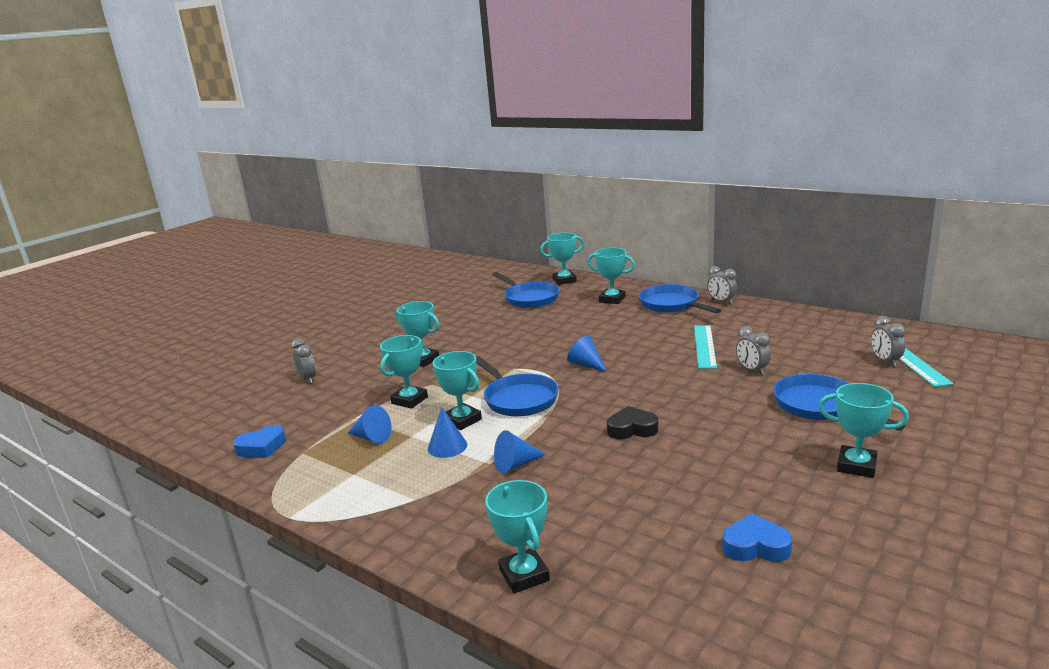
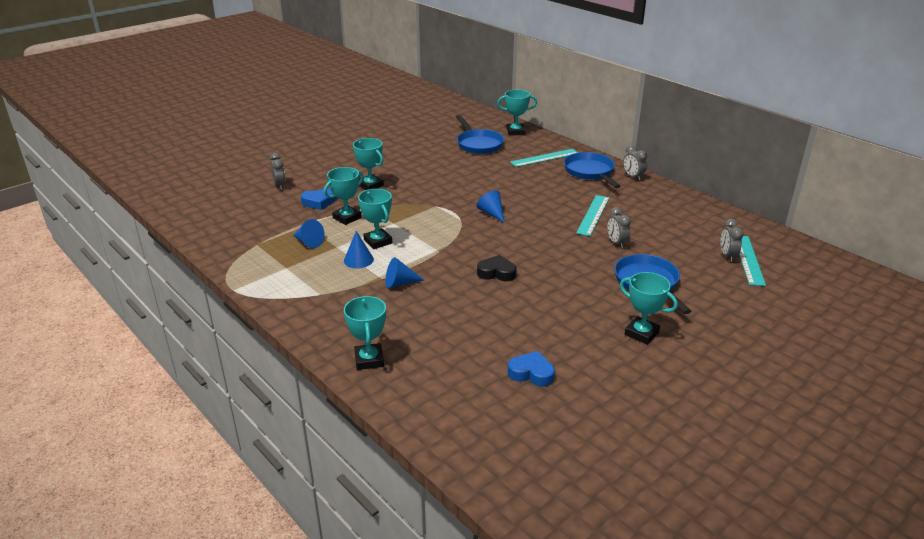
camera: 10 degrees right, 10 degrees up
(261, 447) = (230, 235): blue heart -> blue heart (318, 202)
(518, 399) = (426, 232): blue pan -> none
(612, 299) = (544, 158): turquoise trophy -> turquoise ruler

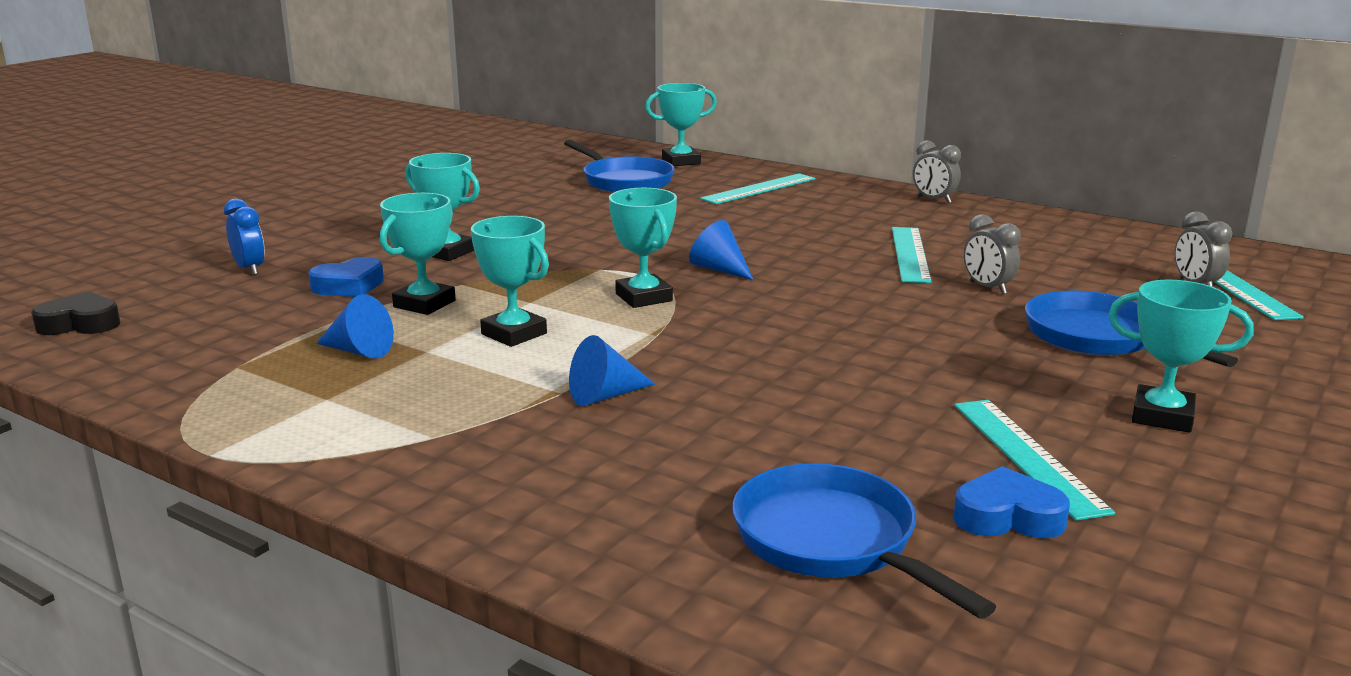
camera: 15 degrees left, 10 degrees down
(280, 186) = (249, 269): grey clock -> blue clock
(358, 260) = (488, 367): blue cone -> none
(369, 360) = (621, 546): turquoise trophy -> turquoise trophy (643, 297)
(496, 273) = (797, 355): black heart -> black heart (80, 324)
(562, 344) = (1027, 456): none -> turquoise ruler
(590, 172) = (855, 200): blue pan -> blue pan (832, 542)

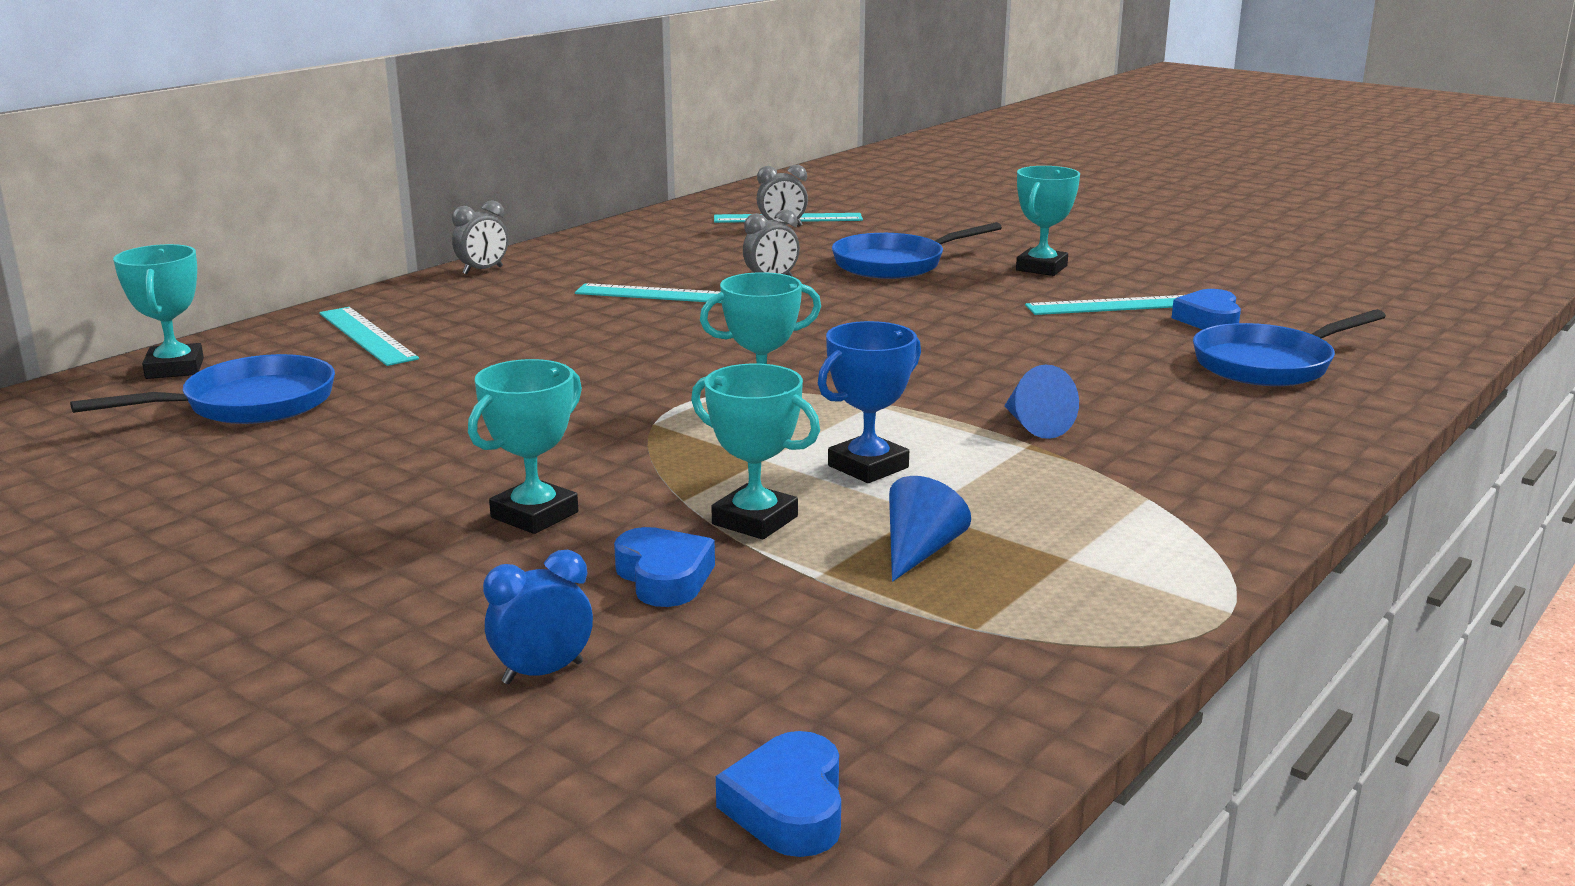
camera: 85 degrees left, 0 degrees up
(80, 324) = (788, 807): black heart -> blue heart
(514, 334) = (868, 467): turquoise trophy -> blue trophy
(719, 269) = (679, 369): blue cone -> none

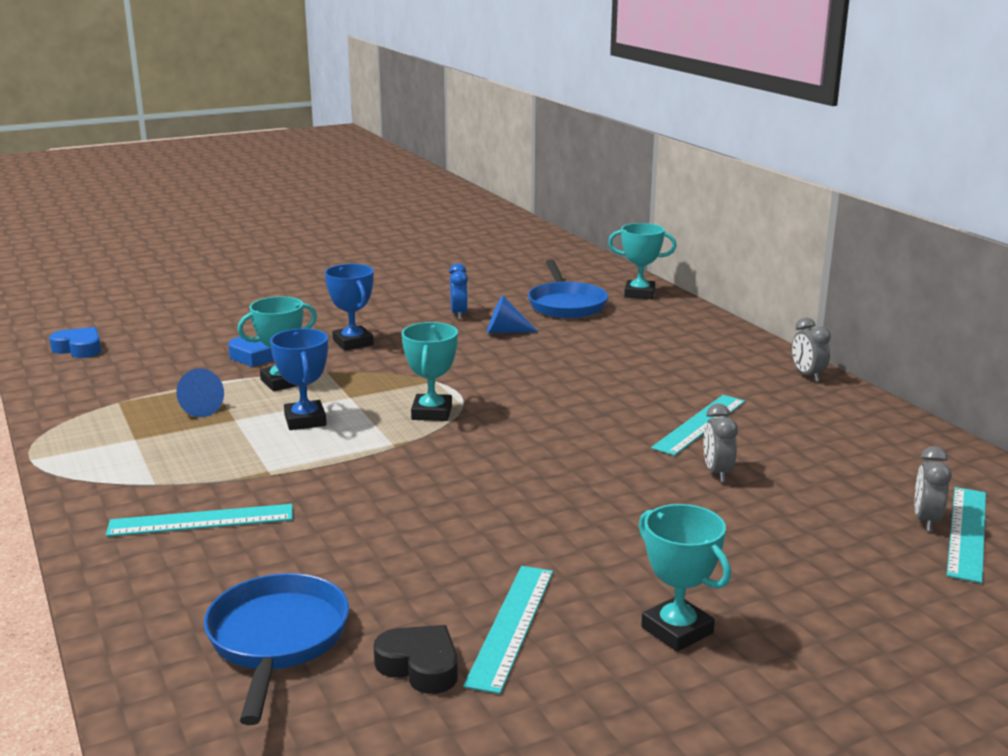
camera: 115 degrees right, 0 degrees up
(367, 336) = (665, 333): turquoise ruler -> turquoise ruler (201, 520)
(534, 515) = (353, 343): turquoise trophy -> blue trophy
(543, 673) = (217, 329): blue clock -> blue clock (459, 314)
(895, 264) = (740, 545): blue pan -> none
(1034, 426) = (294, 485): blue cone -> blue cone (505, 331)
(1209, 319) = (420, 666): blue heart -> black heart

